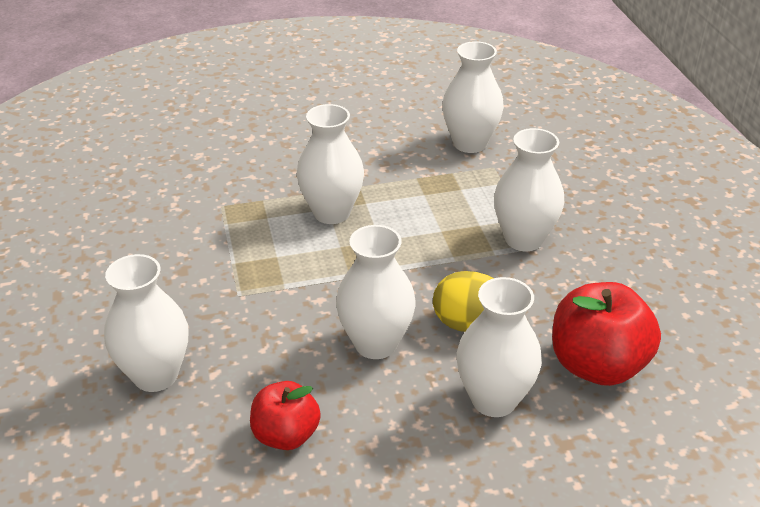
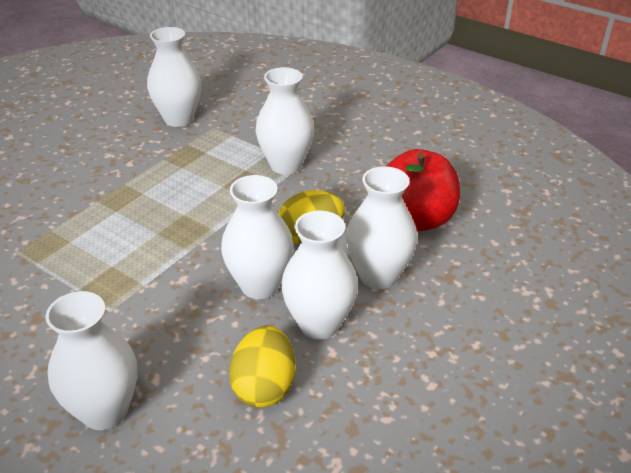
camera: 40 degrees left, 0 degrees up
(286, 435) = (264, 387): red apple -> yellow egg
(332, 213) = (123, 212): white vase -> white vase (319, 324)

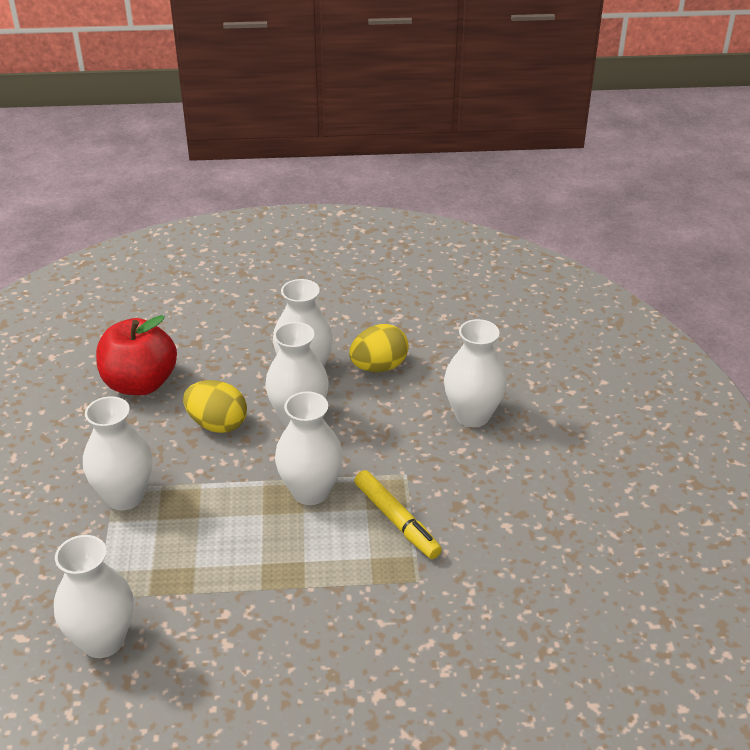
camera: 130 degrees left, 0 degrees up
(77, 274) = (396, 520): none -> yellow marker
(378, 276) = (228, 371): white vase -> white vase (310, 491)

